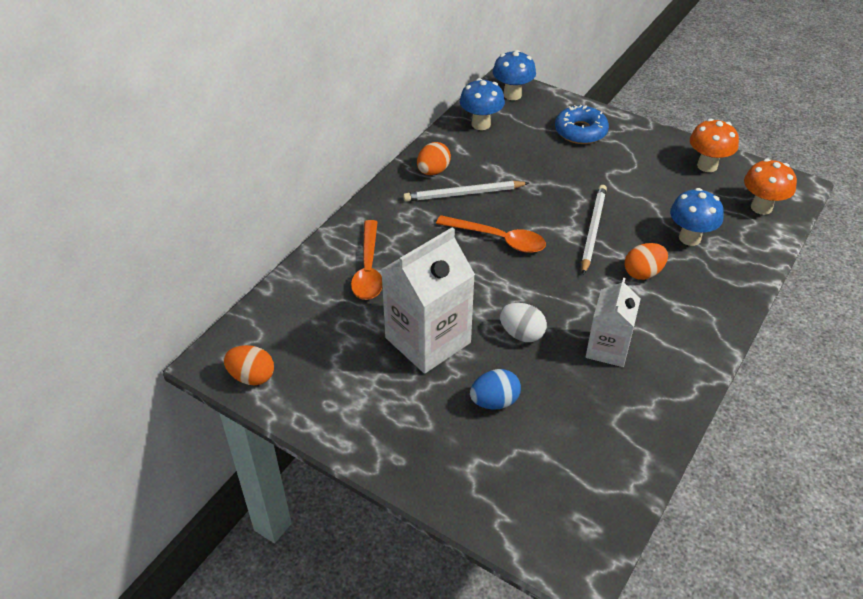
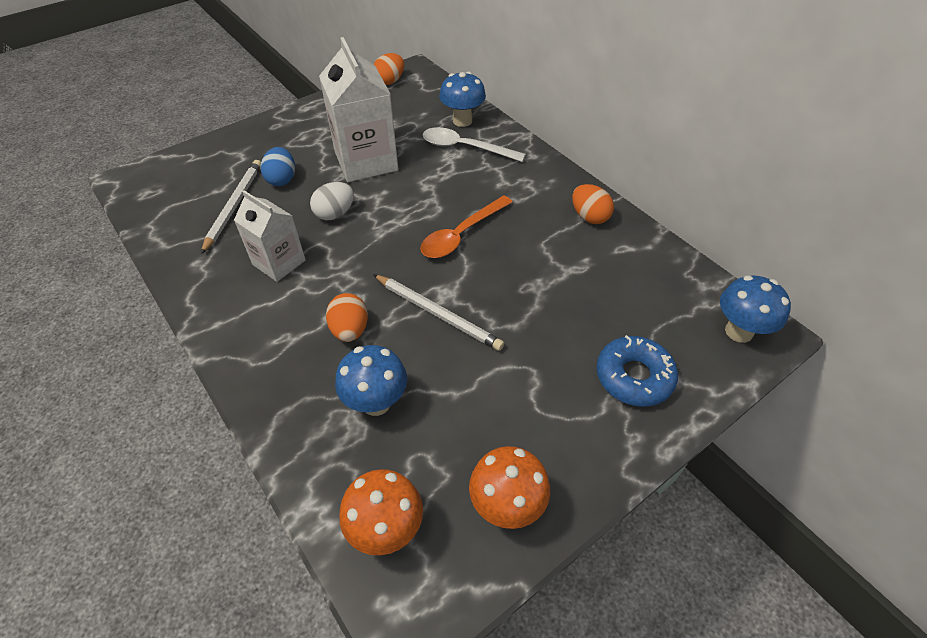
camera: 110 degrees right, 5 degrees up
(368, 269) = (465, 148): orange spoon -> white spoon
(463, 194) = (542, 229): white pencil -> white pencil (234, 206)
(481, 124) = (672, 279): blue mushroom -> blue mushroom (462, 121)

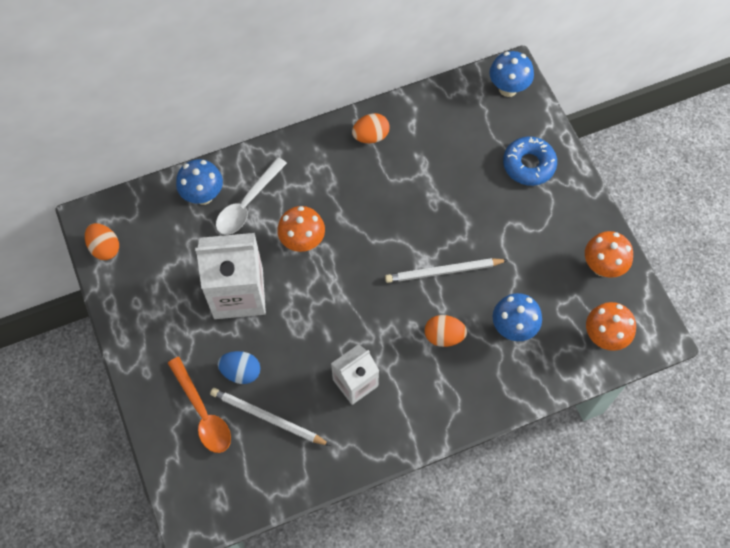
camera: 75 degrees left, 15 degrees up
(335, 214) = (306, 330): white egg -> none
(436, 191) = (302, 242): none -> orange mushroom
(438, 313) = (443, 272): white pencil -> white pencil turned 150 degrees counterclockwise
(461, 234) = (363, 235): orange spoon -> orange spoon (202, 412)

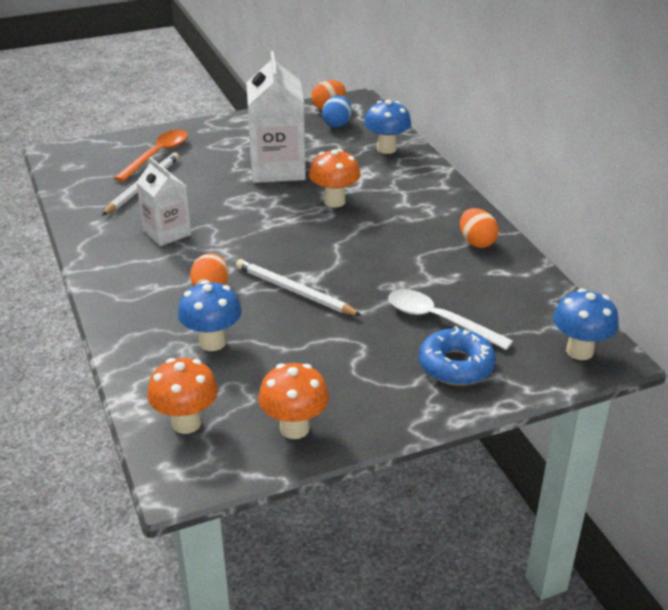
camera: 90 degrees right, 30 degrees down
(202, 412) = (157, 155): orange spoon -> orange spoon turned 150 degrees clockwise
(241, 372) = (193, 172): blue egg -> blue egg (337, 124)
(247, 204) = (379, 171): white spoon -> white spoon (439, 320)
(443, 272) = (294, 291): white pencil -> white pencil turned 45 degrees counterclockwise

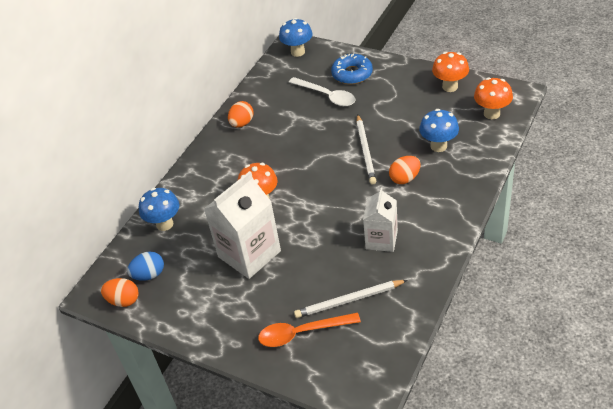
camera: 125 degrees left, 10 degrees up
(439, 320) = (326, 96): white spoon -> white spoon turned 45 degrees counterclockwise

